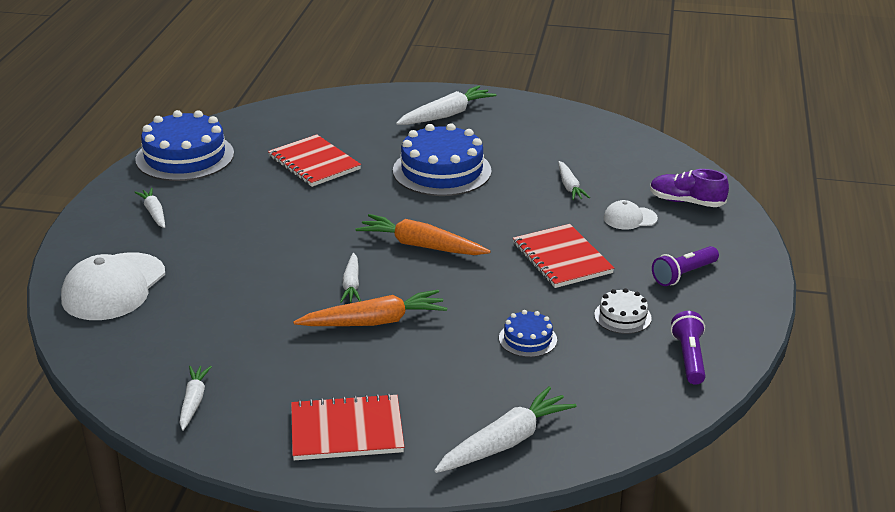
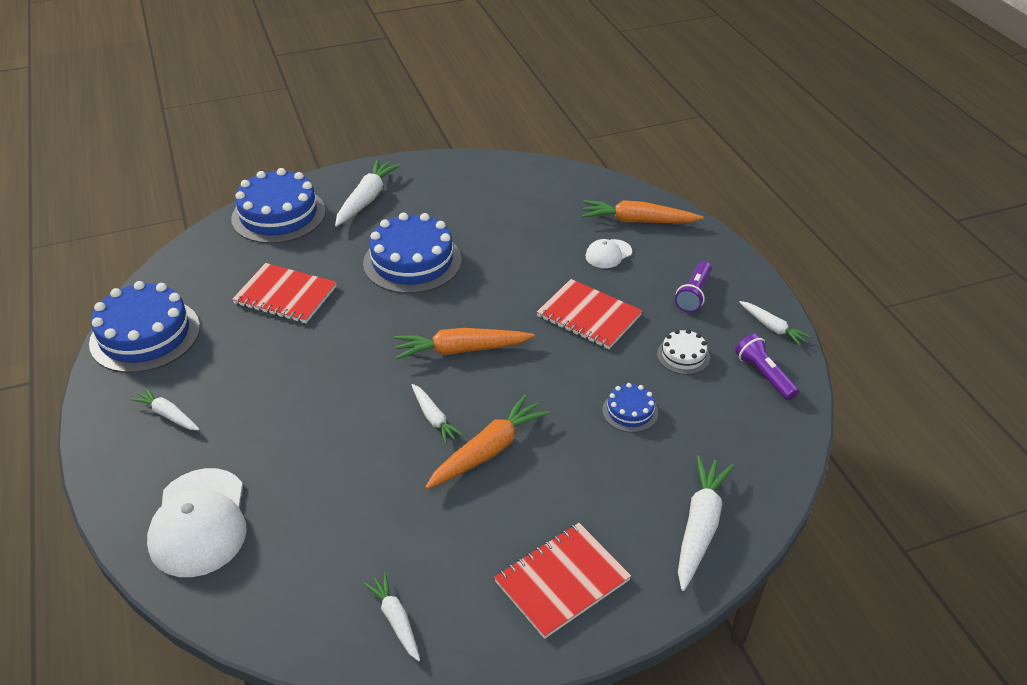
camera: 30 degrees left, 10 degrees up
(362, 106) = (278, 215): none -> blue cake
(569, 186) = (534, 239): white carrot -> white carrot (772, 327)
(686, 202) = (637, 221): purple shoe -> orange carrot

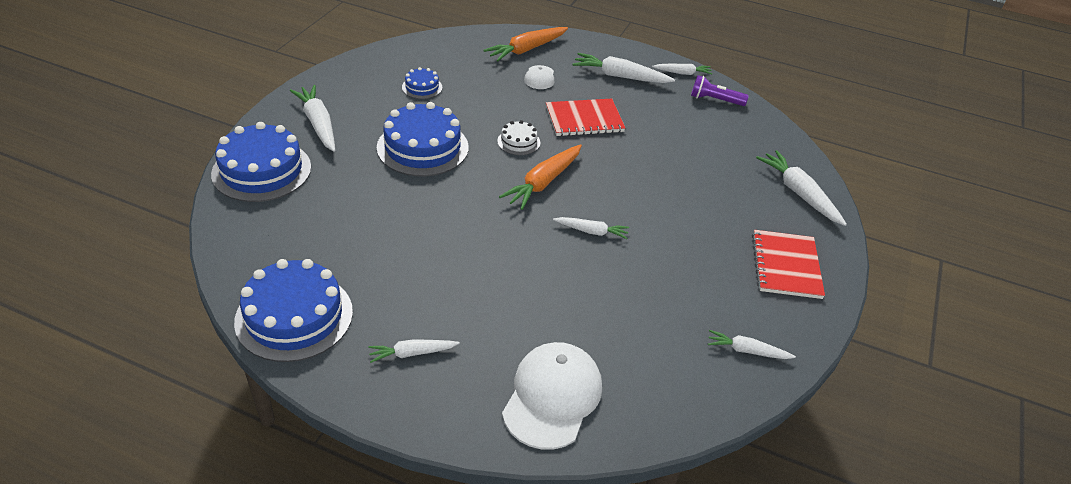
camera: 50 degrees left, 0 degrees up
(199, 522) = (552, 397): white cap -> white cap turned 105 degrees counterclockwise
(285, 295) = (365, 221): red notebook -> none
(488, 450) = (649, 228): orange carrot -> none
(630, 411) = (684, 158): blue cake -> blue cake (422, 87)
(683, 355) = (664, 112): white cake -> white cake (518, 142)
(693, 294) = (620, 76): purple flashlight -> white carrot

